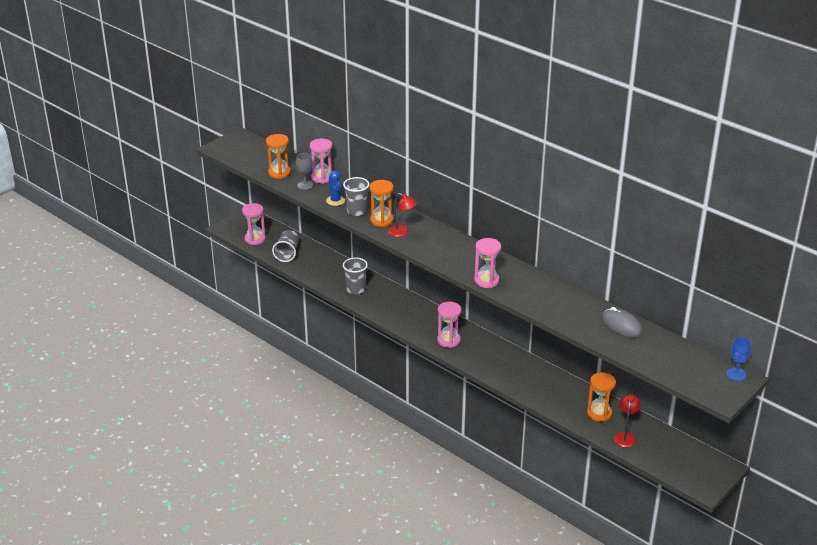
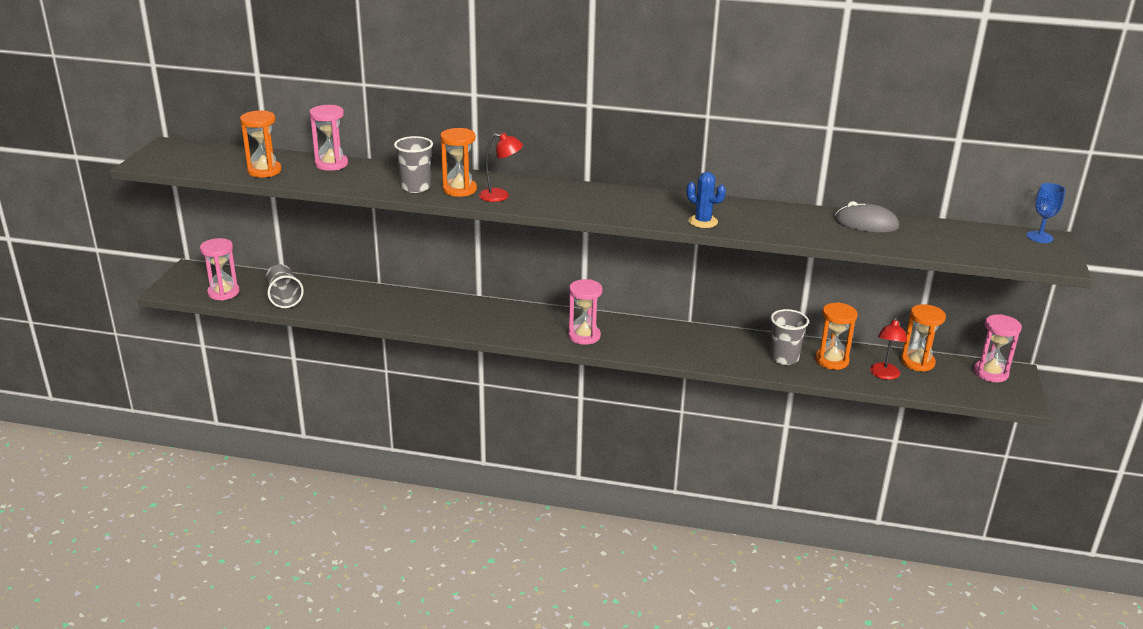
camera: 30 degrees left, 5 degrees down
(305, 185) = (315, 176): grey goblet -> none
(335, 200) = (375, 183): blue cactus -> blue cactus (703, 221)
(355, 289) = (413, 313): grey cup -> grey cup (784, 358)
(486, 281) = (662, 219): pink hourglass -> pink hourglass (990, 373)
(625, 436) = (884, 375): red lamp -> red lamp turned 150 degrees counterclockwise
(660, 435) = (917, 362): none -> orange hourglass

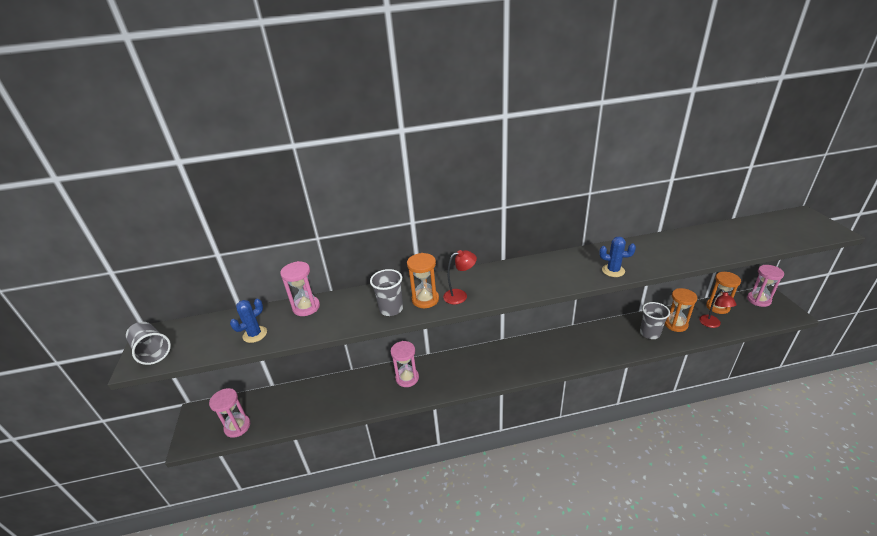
camera: 20 degrees left, 5 degrees up
(264, 171) = (255, 334): orange hourglass -> blue cactus
(284, 297) = (289, 412): grey cup -> grey cup (152, 351)
(584, 336) = (522, 363): pink hourglass -> pink hourglass (407, 378)
(866, 223) = (703, 237): grey mouse -> none
(1039, 237) = (798, 215): blue goblet -> none

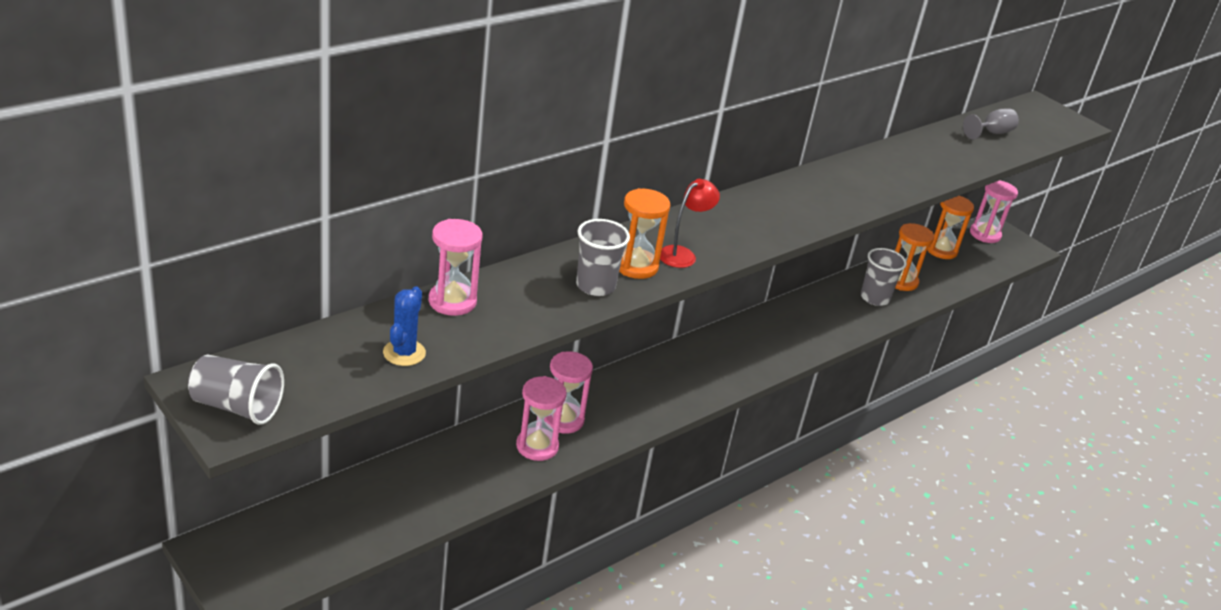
camera: 35 degrees left, 0 degrees up
(237, 426) = (316, 550): pink hourglass -> pink hourglass (537, 446)
(613, 270) = (862, 198): blue cactus -> none
(712, 324) = (945, 275): red lamp -> none
(749, 233) = (992, 133): none -> grey goblet

